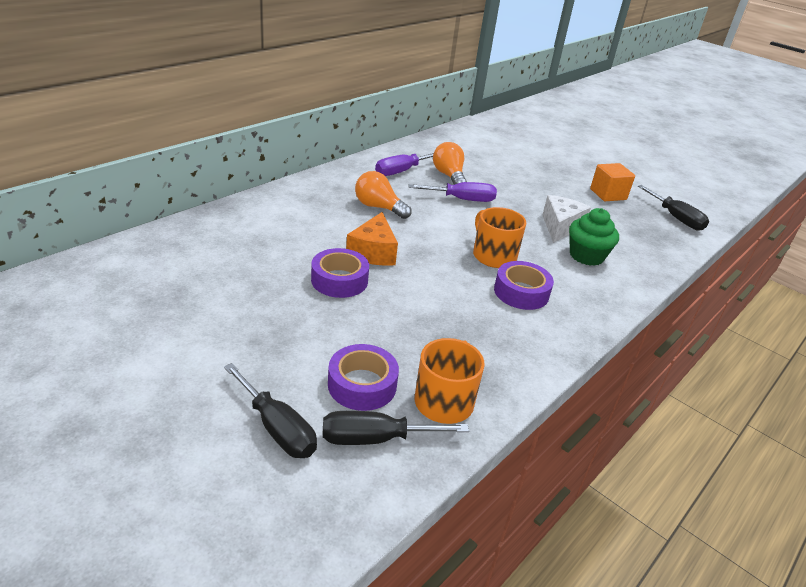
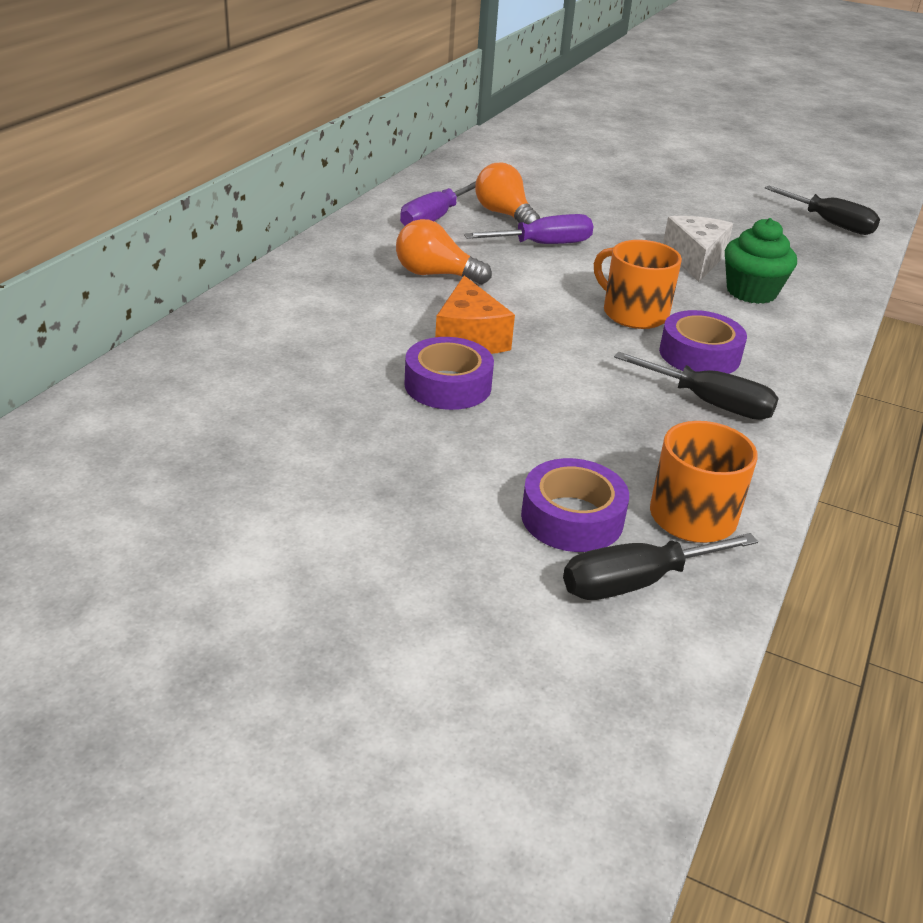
camera: 15 degrees left, 0 degrees up
(277, 428) = (496, 600): black screwdriver -> black screwdriver (710, 403)
(608, 194) = (728, 206): orange cube -> none

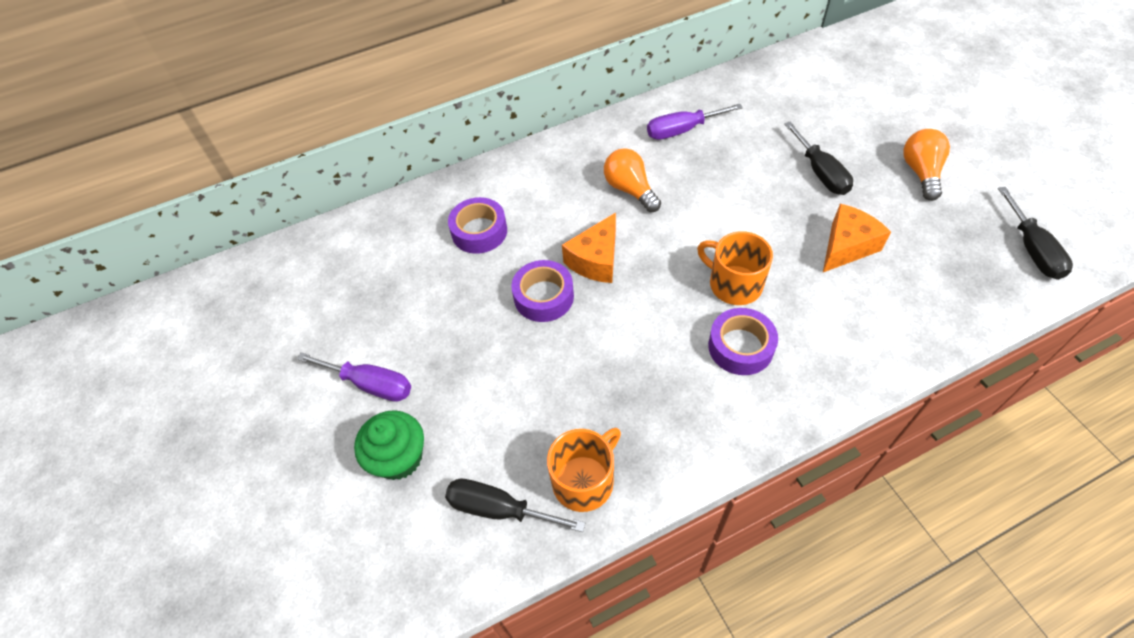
camera: 45 degrees right, 20 degrees up
(504, 214) = (739, 142): orange light bulb -> orange light bulb (921, 173)
(543, 244) = (737, 186): purple screwdriver -> purple screwdriver (370, 384)
(572, 518) = (512, 441): purple tape -> purple tape (479, 231)
(633, 313) = (734, 284): orange mug -> orange mug turned 45 degrees counterclockwise
(695, 259) = (846, 246): white cheese -> orange cheese
(710, 403) = (698, 396): black screwdriver -> black screwdriver (820, 173)
(751, 292) = (856, 301): green cupcake -> green cupcake (399, 457)

